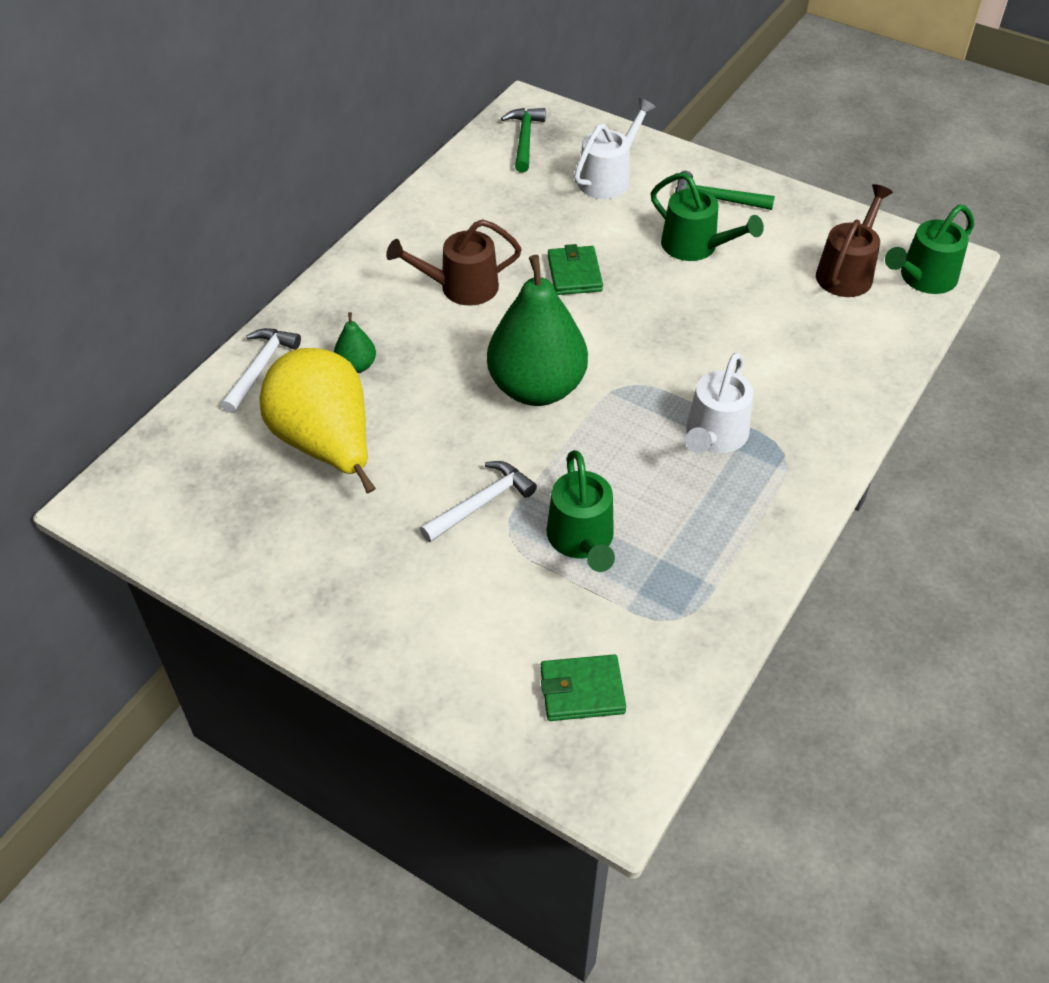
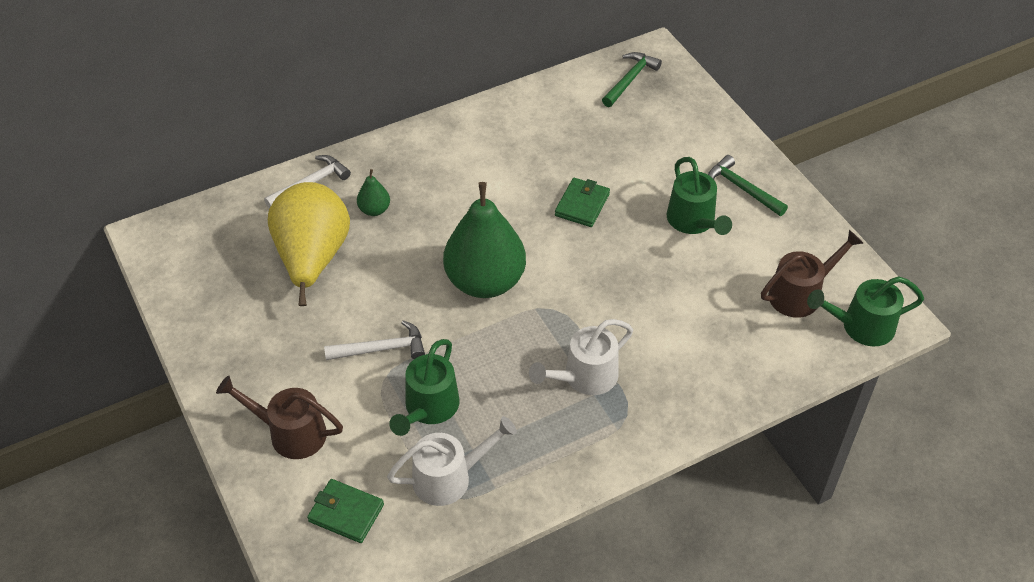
camera: 30 degrees right, 0 degrees up
(461, 287) = (491, 181): brown watering can -> brown watering can (290, 433)
(608, 178) = (670, 137): white watering can -> white watering can (449, 477)

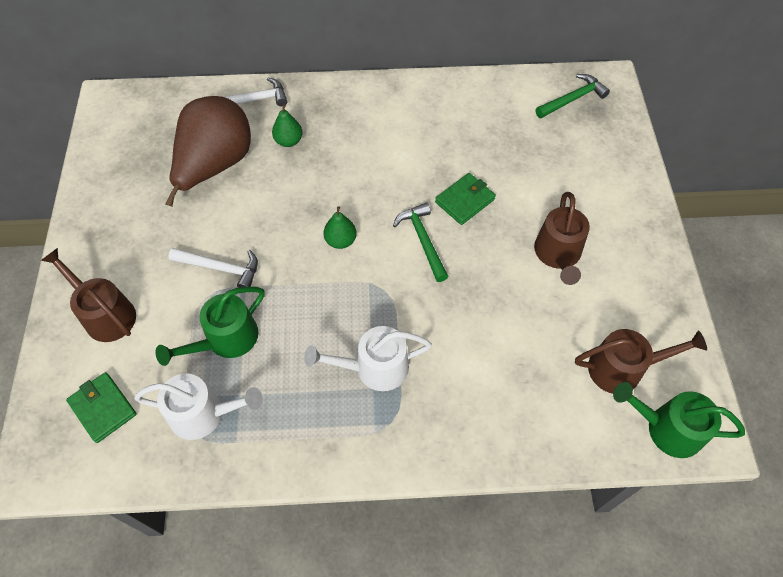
camera: 25 degrees right, 10 degrees up
(312, 259) = (215, 166): yellow pear -> brown pear
(485, 282) = (341, 241): green pear -> green pear, size x0.43
(694, 221) = (558, 255): green watering can -> brown watering can
(742, 188) = (622, 239): green hammer -> green hammer (423, 240)

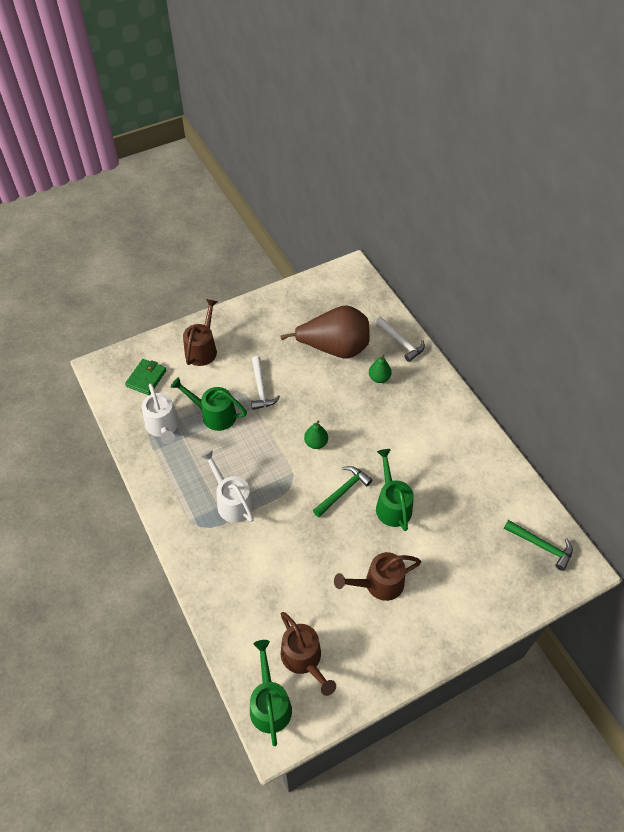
camera: 65 degrees right, 5 degrees down
(465, 201) = (392, 504): green wallet -> green watering can

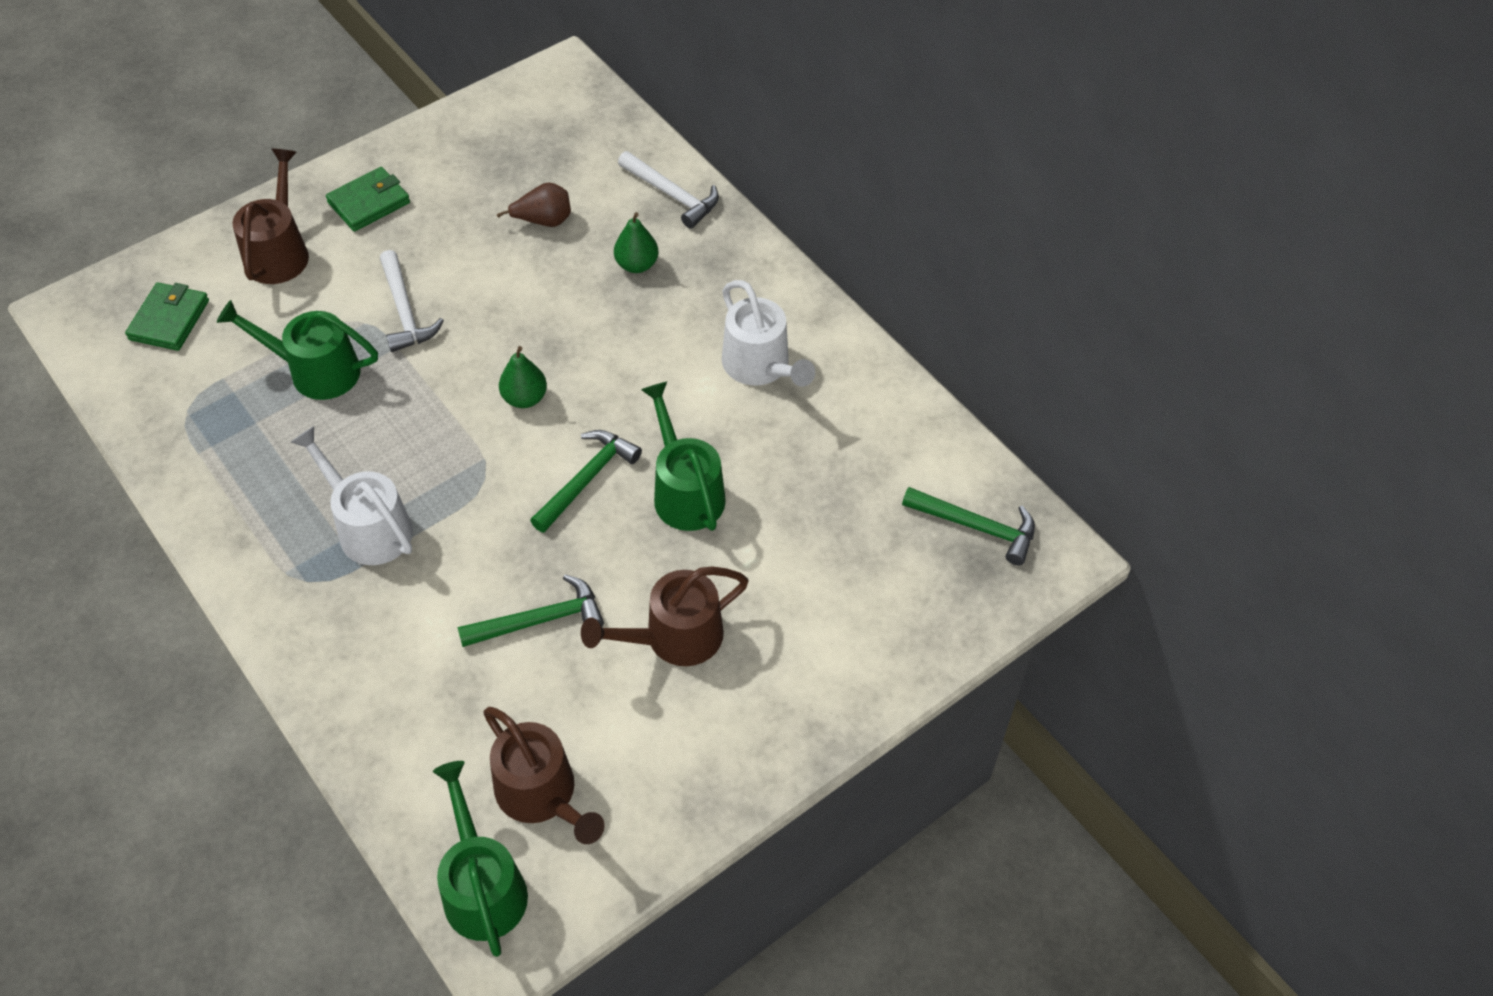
camera: 10 degrees left, 0 degrees up
(163, 427) = (214, 406): white watering can -> white watering can (761, 366)
(249, 328) = (369, 203): none -> green wallet
(312, 564) = (540, 620): none -> green hammer
(334, 348) = (544, 221): brown pear -> brown pear, size x0.43

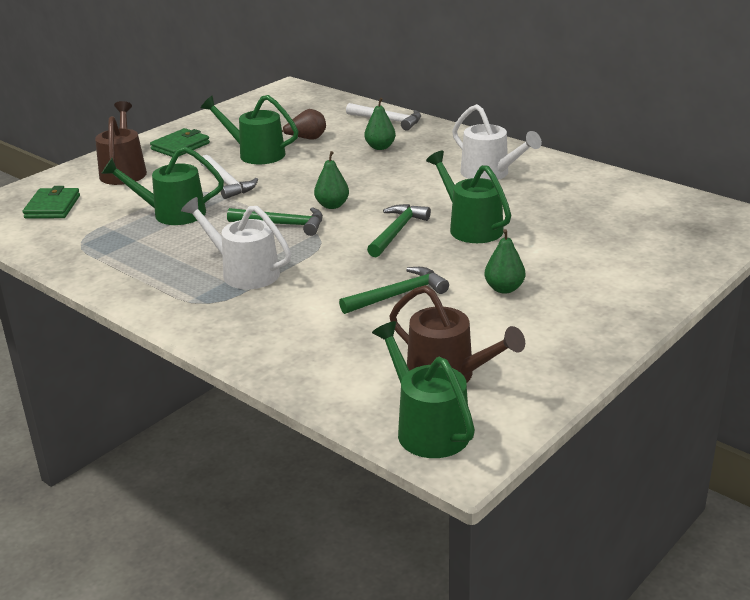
camera: 10 degrees left, 25 degrees down
(464, 245) = (256, 154): none -> green watering can
(674, 638) = (504, 289): brown watering can -> green pear
(976, 527) = (684, 215): green hammer -> green hammer (282, 224)

